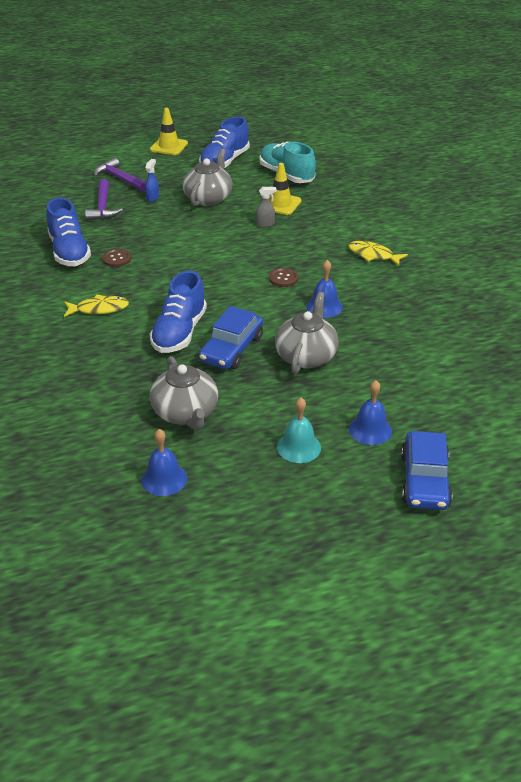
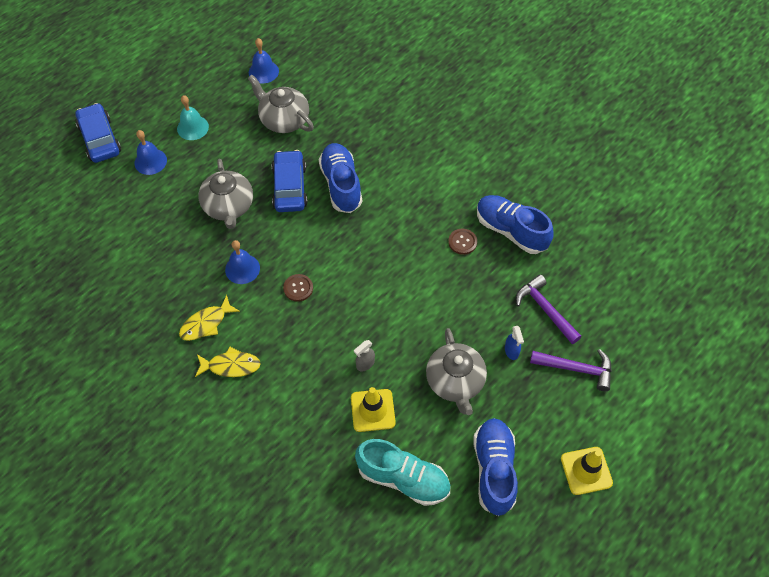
camera: 150 degrees right, 20 degrees up
(99, 309) = (423, 179): yellow fish -> yellow fish (206, 323)

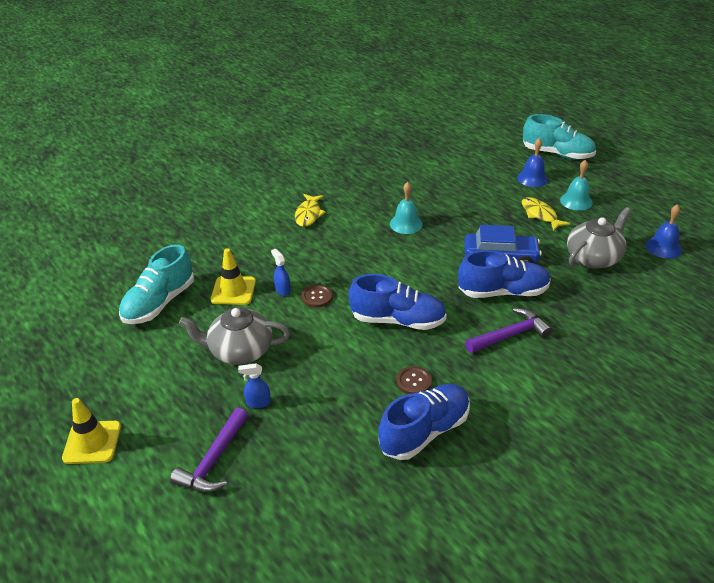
camera: 100 degrees right, 20 degrees down
(100, 139) = (557, 154): blue car -> turquoise shoe
(206, 323) = (353, 203): yellow fish -> yellow fish (540, 215)
(228, 206) = (478, 219): grey teapot -> none
(242, 269) = (406, 224): blue bell -> turquoise bell
(298, 288) = (377, 255): brown button -> brown button (317, 297)
(365, 364) = (282, 290): grey spray bottle -> blue spray bottle
(494, 470) = (134, 366): blue shoe -> blue shoe (397, 320)
(545, 310) = (302, 445): purple hammer -> purple hammer (510, 335)

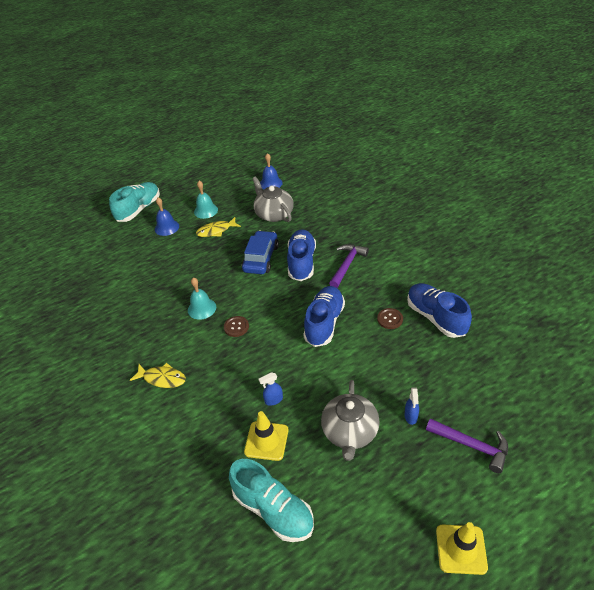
camera: 80 degrees left, 5 degrees up
(317, 297) = (287, 374): brown button -> brown button (236, 327)
(510, 335) = (347, 265): purple hammer -> purple hammer turned 45 degrees clockwise

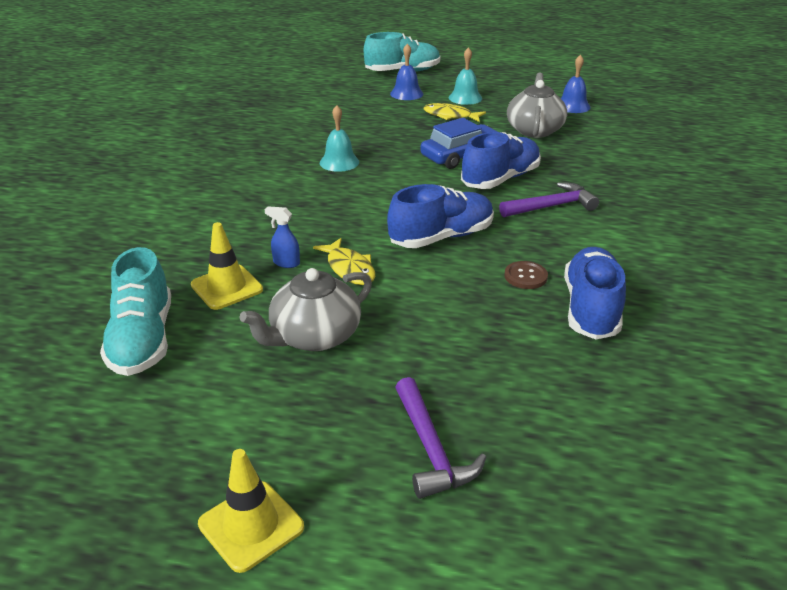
camera: 40 degrees right, 10 degrees down
(162, 378) = (222, 190): yellow fish -> yellow fish (349, 268)
(236, 327) = (347, 191): brown button -> none
(411, 416) = (402, 371): blue spray bottle -> none

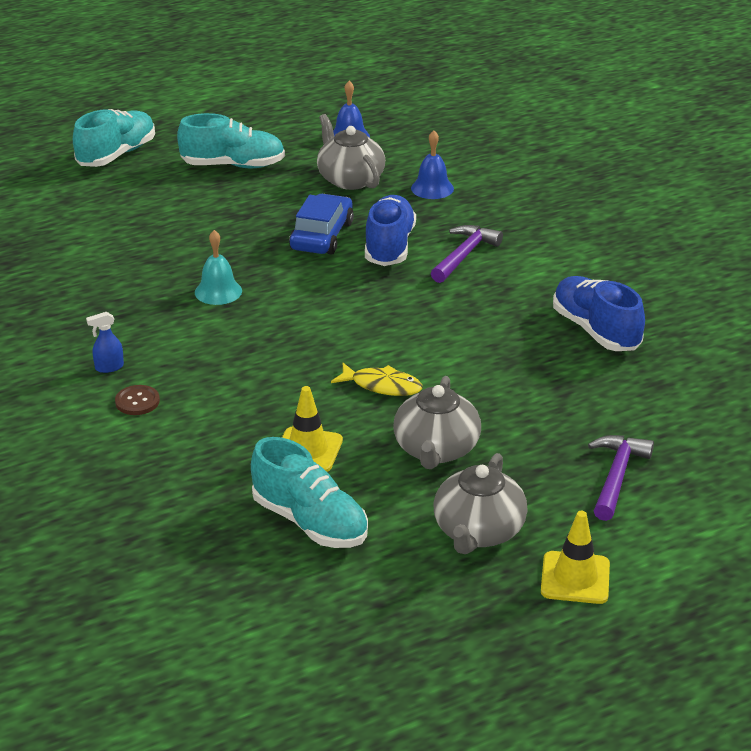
camera: 40 degrees left, 0 degrees up
(241, 424) = (478, 531): none -> grey teapot
(286, 263) = (323, 407): blue spray bottle -> blue spray bottle (109, 367)
(406, 93) = (164, 183): blue bell -> blue bell (432, 188)
(431, 449) = (616, 476): purple hammer -> purple hammer turned 105 degrees counterclockwise
(441, 237) = (416, 324): blue shoe -> none
(450, 116) = (249, 194): yellow fish -> none
(465, 98) = (233, 165): turquoise bell -> turquoise shoe
(525, 276) = (521, 327): brown button -> brown button (137, 401)

